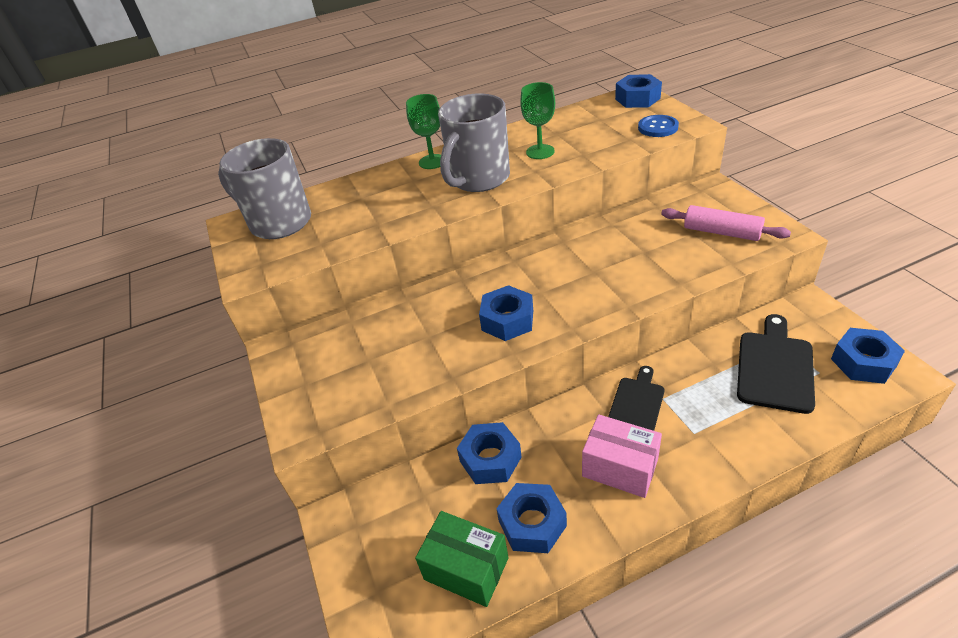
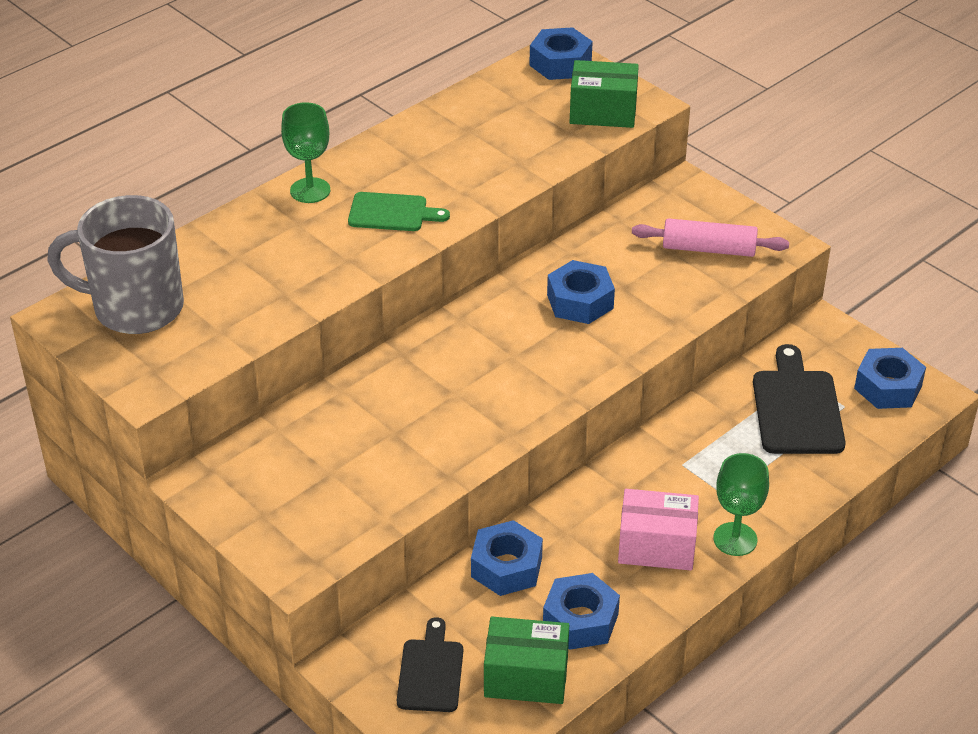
camera: 25 degrees left, 0 degrees up
(478, 179) = (392, 213): grey mug -> green cutting board
(507, 320) = (486, 398): blue nut -> blue nut (580, 301)
(540, 152) = (458, 162): green goblet -> green goblet (735, 539)
(637, 403) = (654, 474): black cutting board -> black cutting board (431, 671)
(658, 127) = (603, 112): blue button -> green box

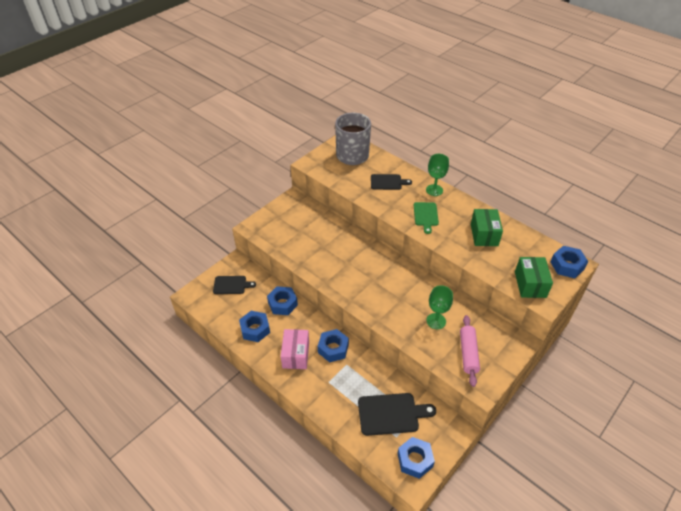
camera: 85 degrees right, 5 degrees up
(263, 257) = (388, 182): none -> black cutting board
(526, 677) = (227, 313): green box -> green box (484, 235)
(580, 301) = (415, 302): blue nut -> blue nut (333, 348)
(735, 539) = (301, 385): green goblet -> green goblet (436, 321)

